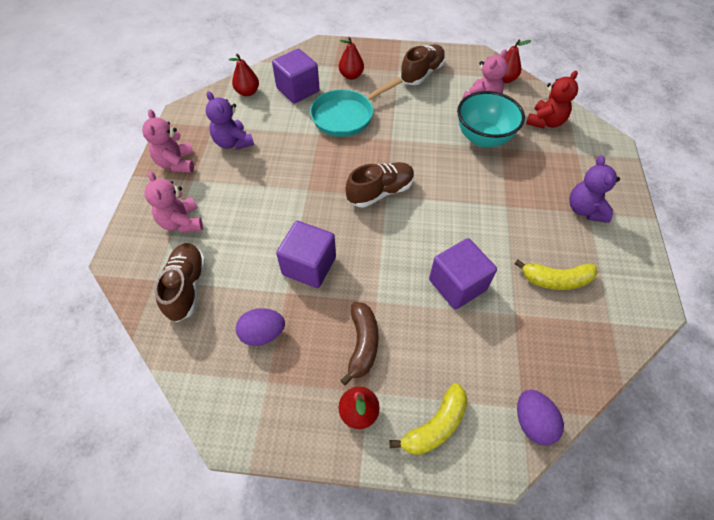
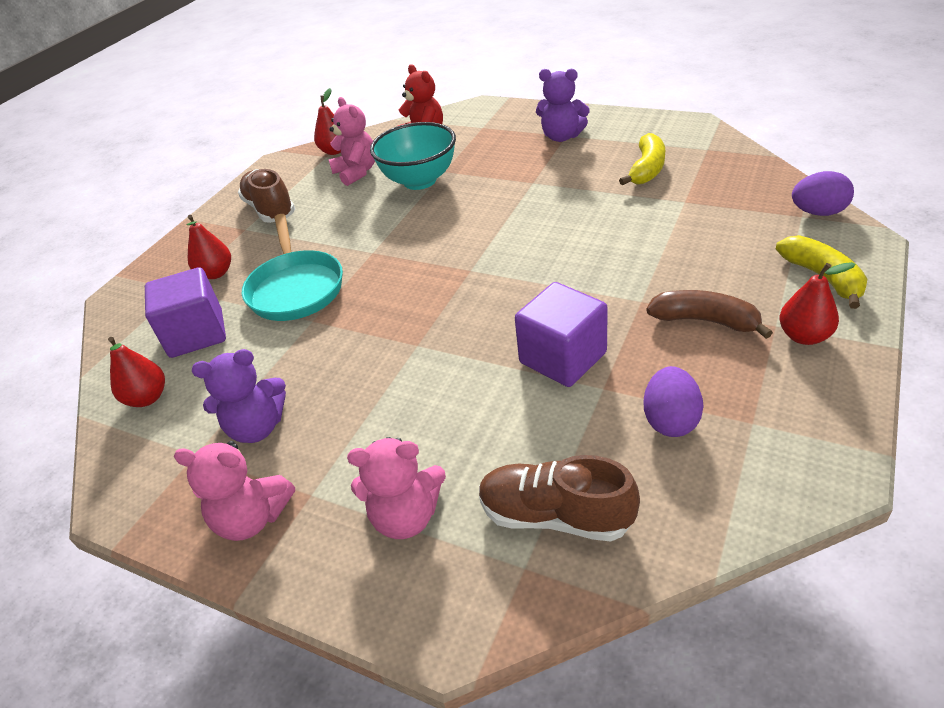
camera: 65 degrees left, 15 degrees down
(380, 192) = (462, 274): brown shoe -> none
(457, 285) = (634, 233): purple cube -> none

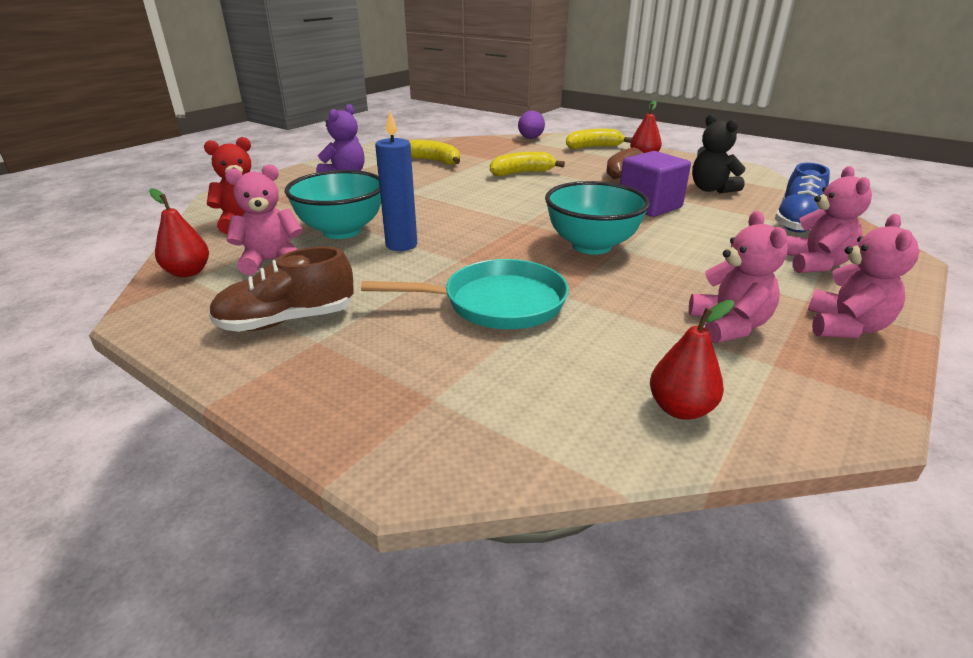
camera: 85 degrees left, 10 degrees down
(196, 334) = (555, 374): purple cube -> none
(216, 273) = (418, 363): red pear -> none
(257, 427) = (729, 326): purple teddy bear -> pink teddy bear
(398, 216) = (401, 245): none -> blue candle
(420, 324) = (591, 246): none -> turquoise bowl
(555, 516) = (796, 222): brown shoe -> blue shoe
(640, 237) = (522, 173): none -> yellow banana
(670, 420) = (711, 189): purple egg -> black teddy bear

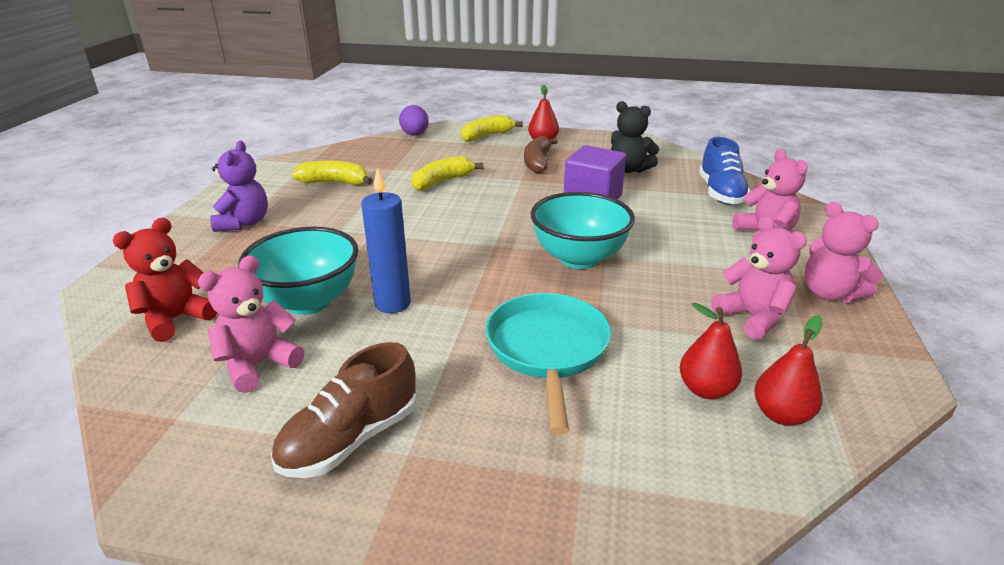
camera: 25 degrees left, 0 degrees up
(188, 272) = (162, 410): red pear -> red pear (706, 389)
(496, 303) = (547, 350): turquoise pan -> turquoise pan turned 60 degrees counterclockwise
(845, 327) = (829, 294): pink teddy bear -> pink teddy bear turned 150 degrees clockwise

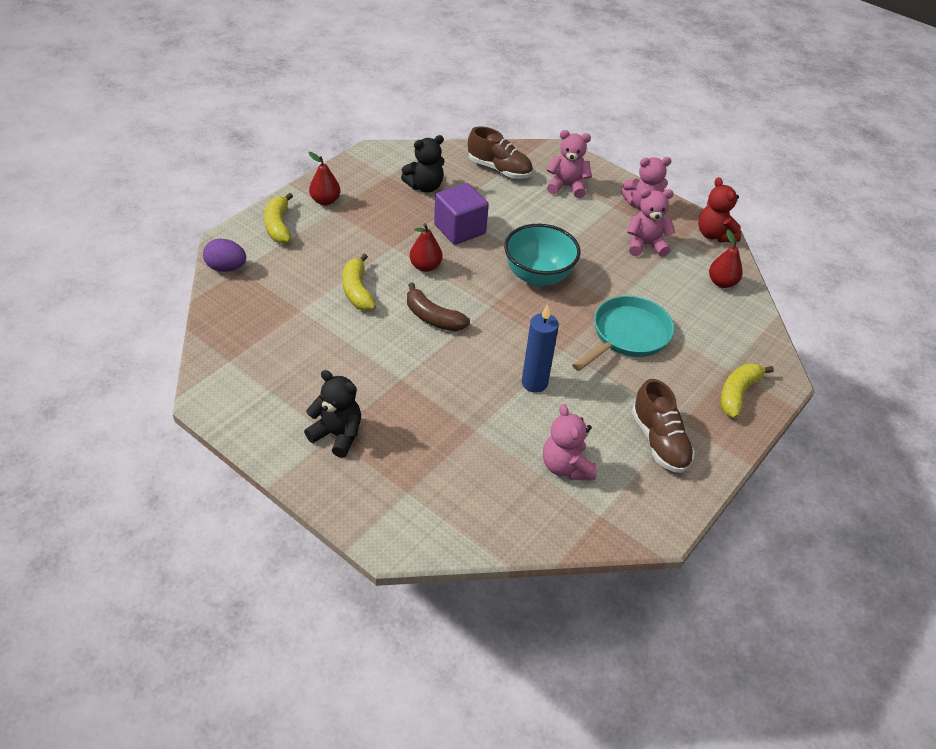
camera: 65 degrees left, 15 degrees up
(176, 319) = (479, 502): red teddy bear -> red teddy bear (714, 235)
(244, 223) = (337, 435): purple teddy bear -> black teddy bear
(308, 301) = (503, 424): turquoise bowl -> none
(335, 182) = (298, 355): yellow banana -> yellow banana (737, 394)
(537, 162) = (367, 224): brown banana -> brown banana (433, 318)
(547, 350) = (627, 335): turquoise pan -> turquoise pan turned 105 degrees clockwise
(706, 389) = (692, 296): red pear -> red pear (425, 266)
(720, 193) = (499, 169): blue shoe -> brown shoe

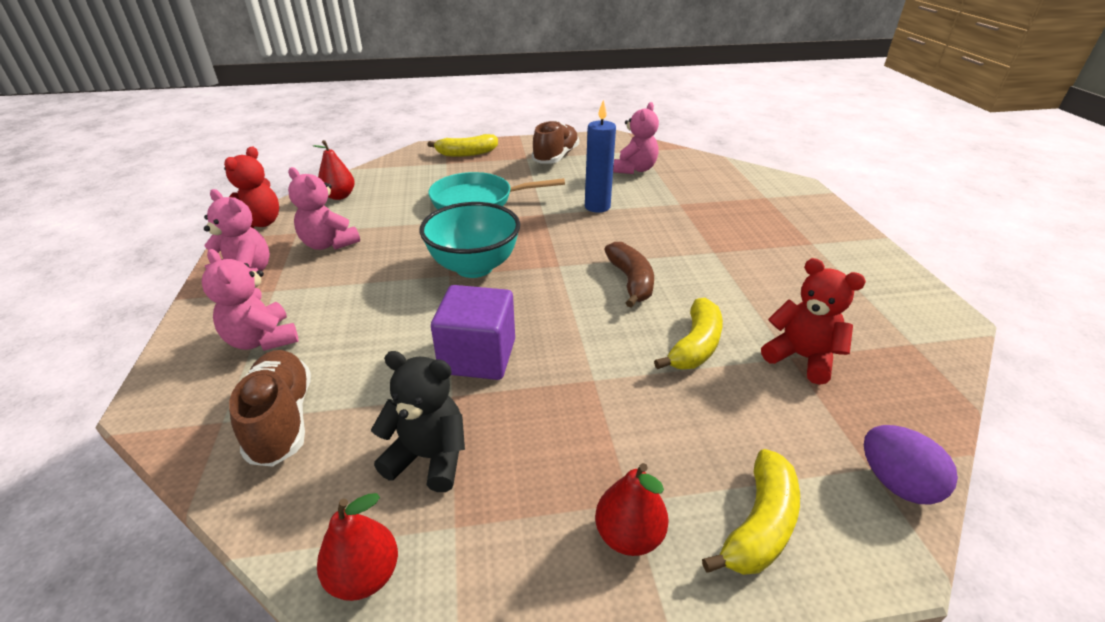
camera: 135 degrees left, 10 degrees down
(294, 313) = (801, 357): none -> red teddy bear
(337, 435) = (806, 242): black teddy bear -> none
(425, 266) = (580, 333): red pear -> red pear (364, 576)

